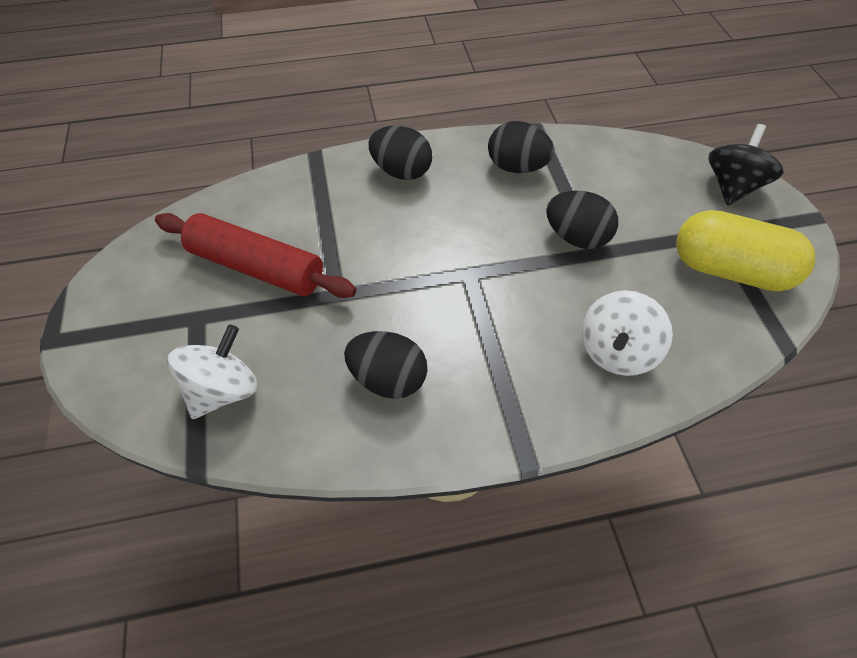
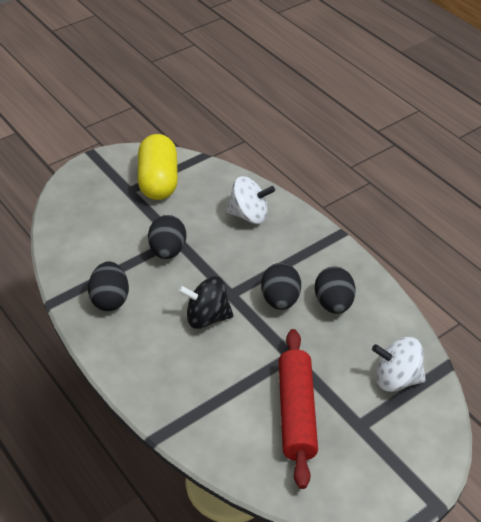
camera: 115 degrees left, 10 degrees down
(401, 171) = (149, 367): black egg -> black egg (280, 300)
(732, 186) = (79, 189): black spinning top -> black spinning top (207, 317)

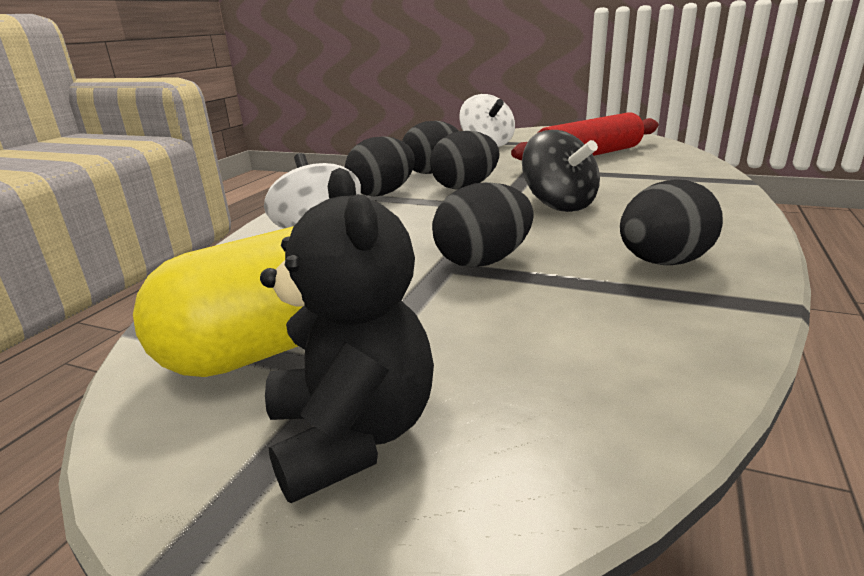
camera: 120 degrees left, 20 degrees down
(101, 183) = (352, 435): none -> black teddy bear
(302, 260) = (382, 193): none -> black egg

